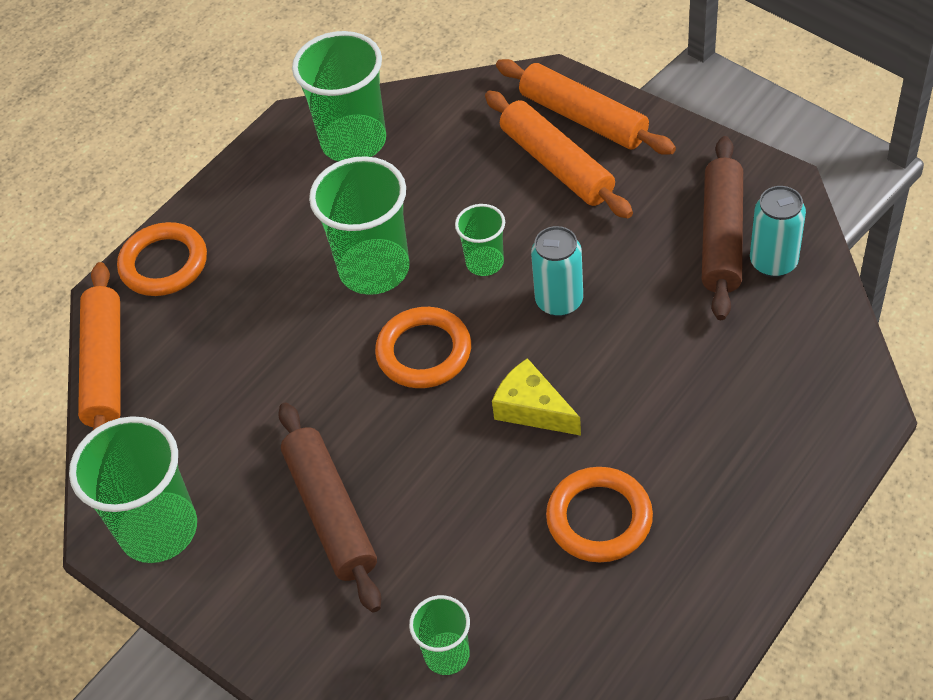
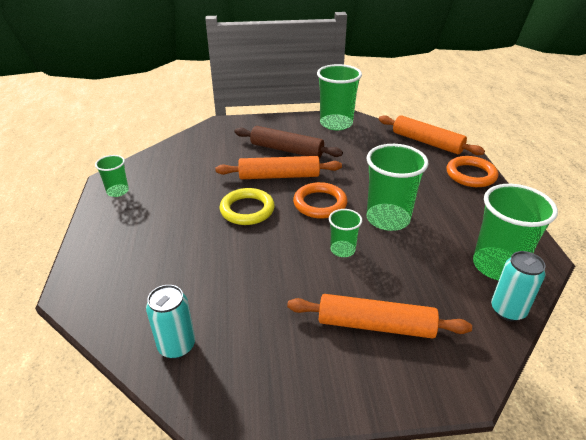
camera: 130 degrees right, 15 degrees down
(447, 654) = (203, 142): green cup -> green cup (118, 191)
(532, 409) = (247, 210): yellow cheese -> yellow ring
(559, 301) = (284, 254): turquoise can -> turquoise can (507, 310)
(583, 118) = (402, 371): orange rolling pin -> orange rolling pin (279, 176)
(599, 518) = (181, 193): orange ring -> none
(721, 236) = (224, 343): brown rolling pin -> none

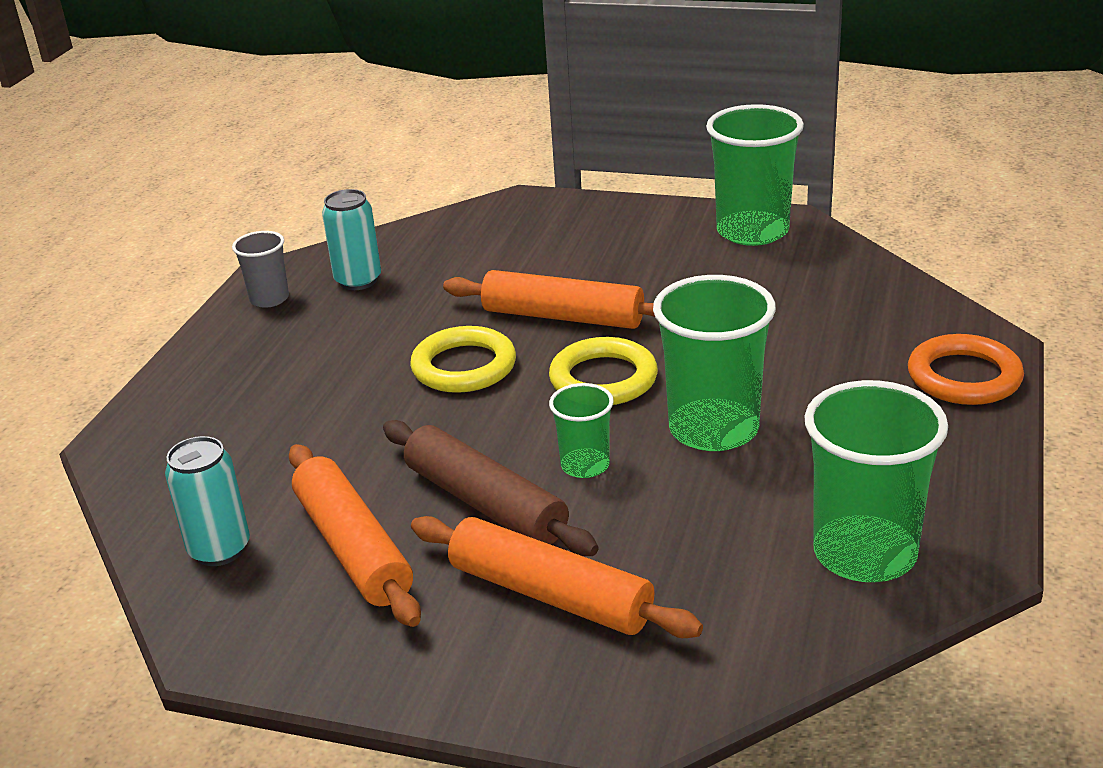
camera: 25 degrees right, 5 degrees down
(118, 191) = (269, 299): green cup -> grey cup
(287, 150) = (613, 270): brown rolling pin -> brown rolling pin (486, 503)
(320, 204) = (603, 379): orange ring -> yellow ring
(427, 142) = (922, 297): orange rolling pin -> orange rolling pin (353, 548)
(507, 310) = (816, 629): turquoise can -> turquoise can (358, 281)

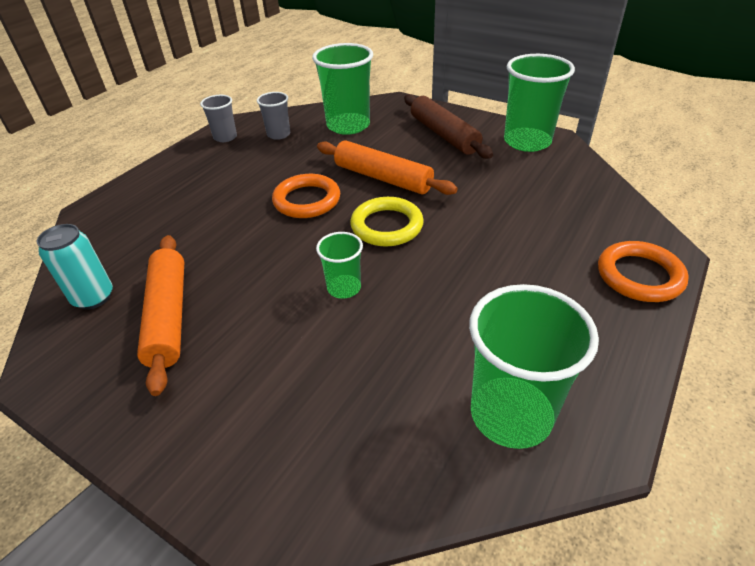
camera: 15 degrees right, 10 degrees up
(358, 281) = (279, 134): turquoise can -> grey cup
(464, 366) = (307, 200): yellow ring -> orange ring
(486, 503) = (266, 302): brown rolling pin -> brown rolling pin (444, 135)
(550, 595) = (268, 389): orange rolling pin -> none
(713, 429) = (442, 279): green cup -> green cup (348, 125)

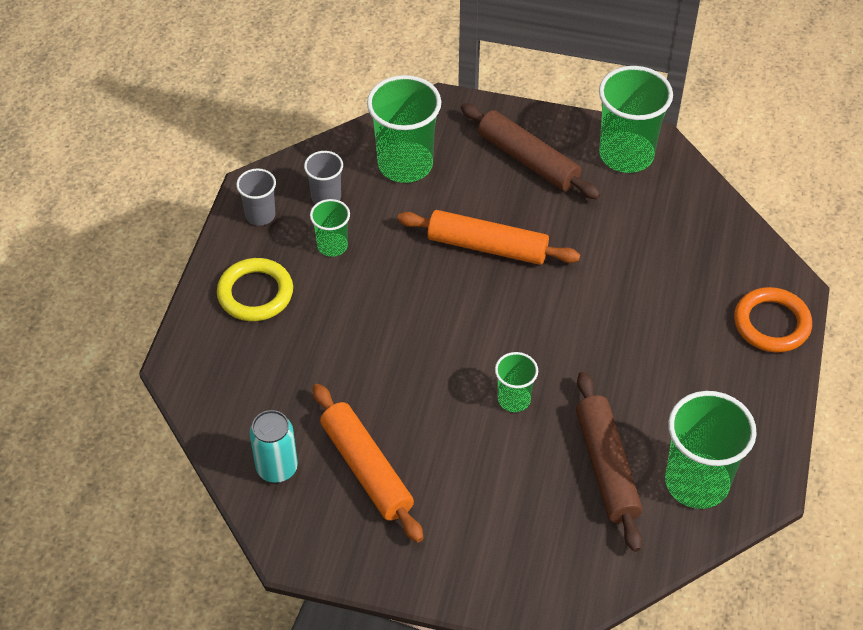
camera: 20 degrees left, 10 degrees up
(262, 160) = (332, 246): none -> green cup
(307, 200) = (419, 297): orange ring -> none
(387, 226) = (521, 315): yellow ring -> yellow ring (255, 293)
(409, 371) = (606, 467): none -> brown rolling pin

